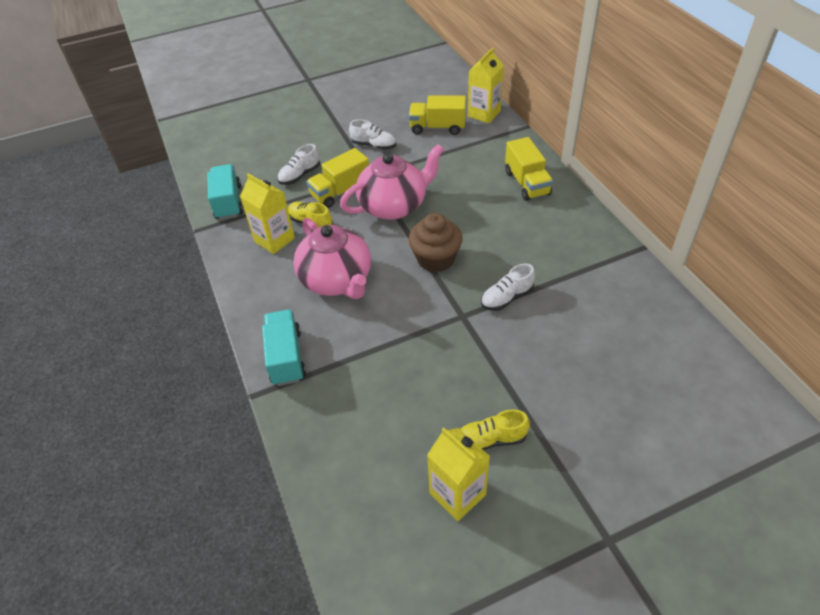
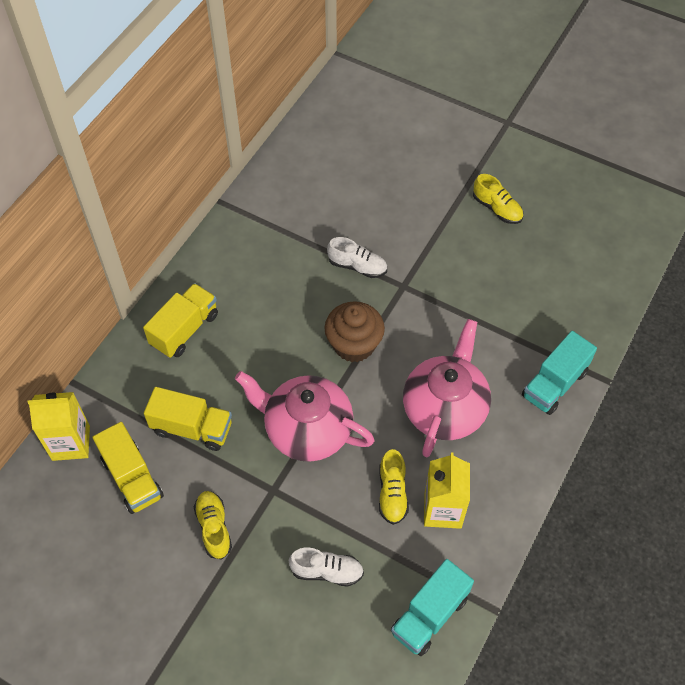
camera: 130 degrees left, 10 degrees up
(341, 191) = (322, 501): yellow truck -> yellow truck (192, 428)
(374, 145) = (214, 528): white shoe -> yellow shoe
(457, 494) = (552, 205): yellow carton -> none

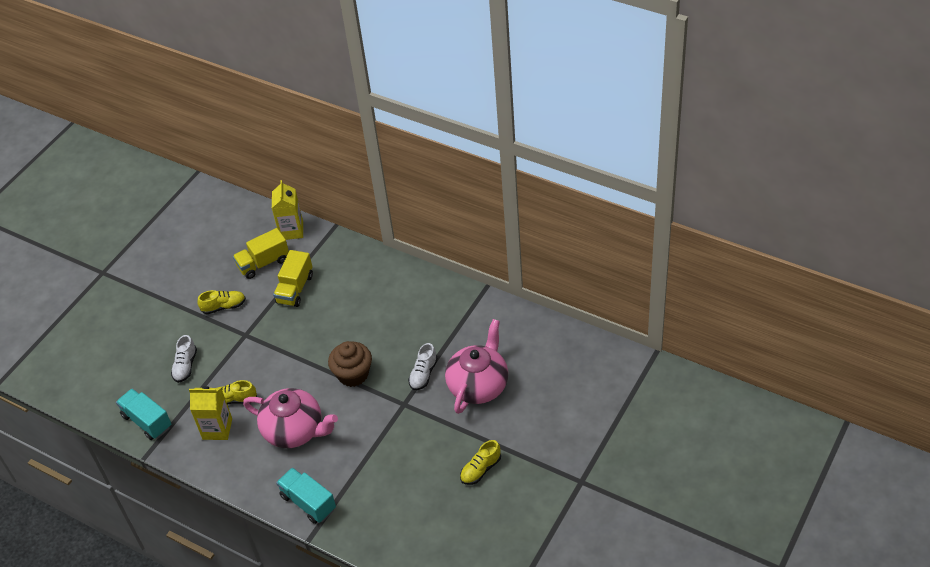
camera: 95 degrees right, 10 degrees down
(184, 330) = (372, 277): yellow truck -> none
(307, 430) = (287, 350): pink teapot -> pink teapot (478, 385)

